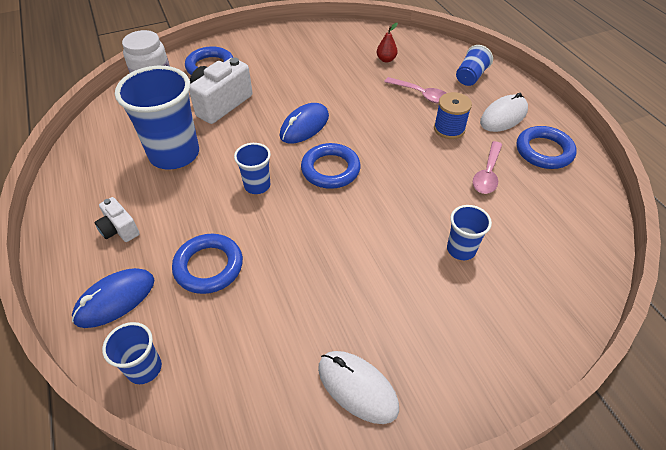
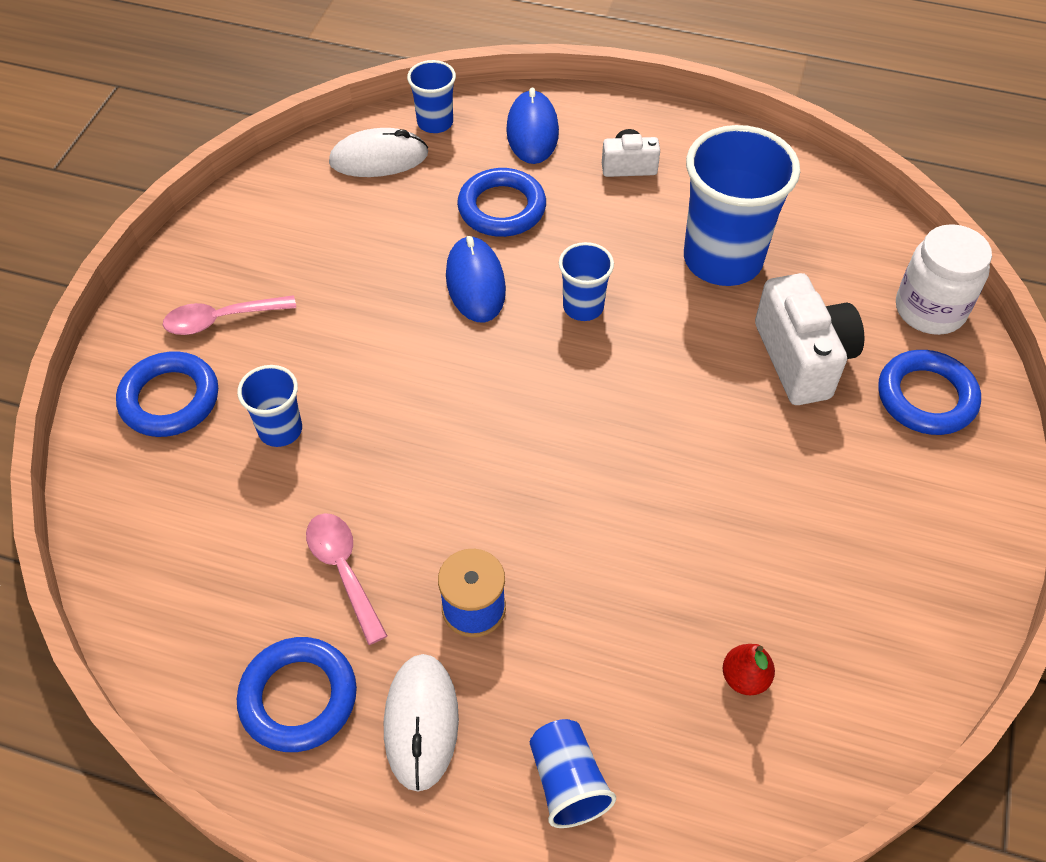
camera: 130 degrees right, 5 degrees up
(304, 126) = (657, 425): blue mouse -> blue mouse (475, 283)
(330, 169) = (538, 396): blue ring -> blue ring (170, 399)
(357, 387) = (256, 238): white mouse -> white mouse (379, 158)
(421, 94) = (591, 644): pink spoon -> pink spoon (221, 319)

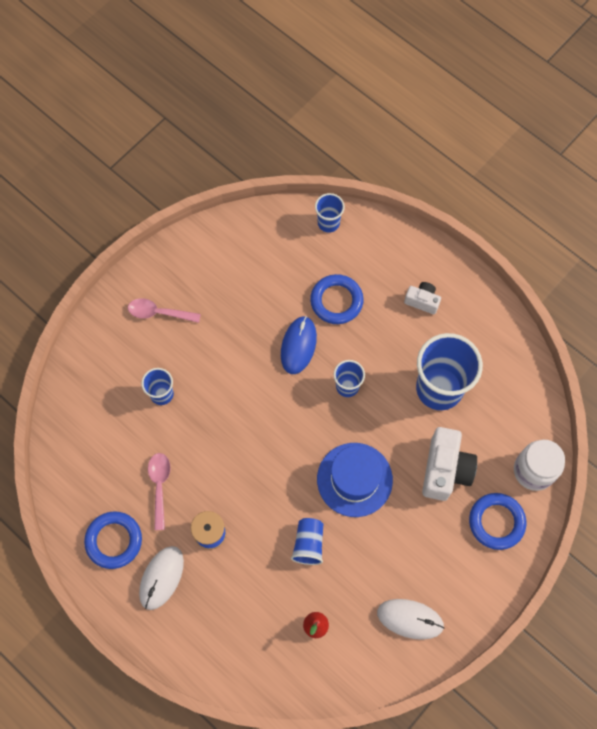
camera: 25 degrees right, 15 degrees up
(170, 399) = (116, 352): blue ring -> none
(379, 158) = (285, 236): white mouse -> white mouse (410, 619)
(532, 131) = (380, 252): blue mouse -> none
(567, 782) = (211, 635): blue cup -> blue cup (308, 544)
(672, 427) = (354, 479): none -> blue hat

